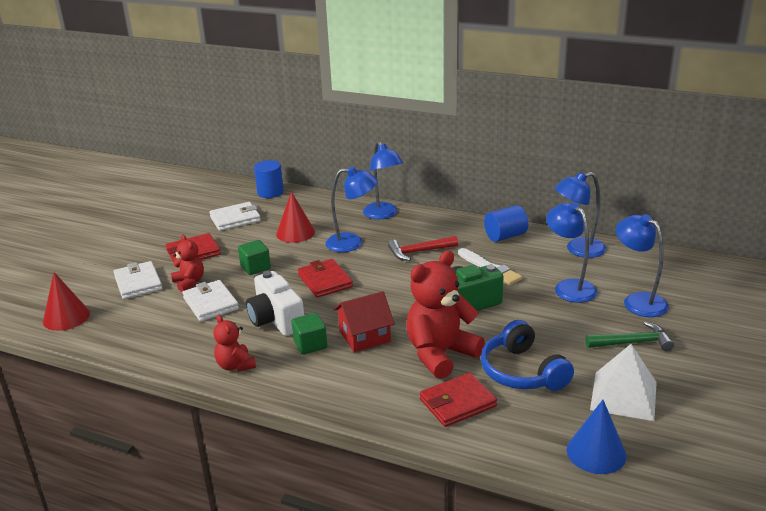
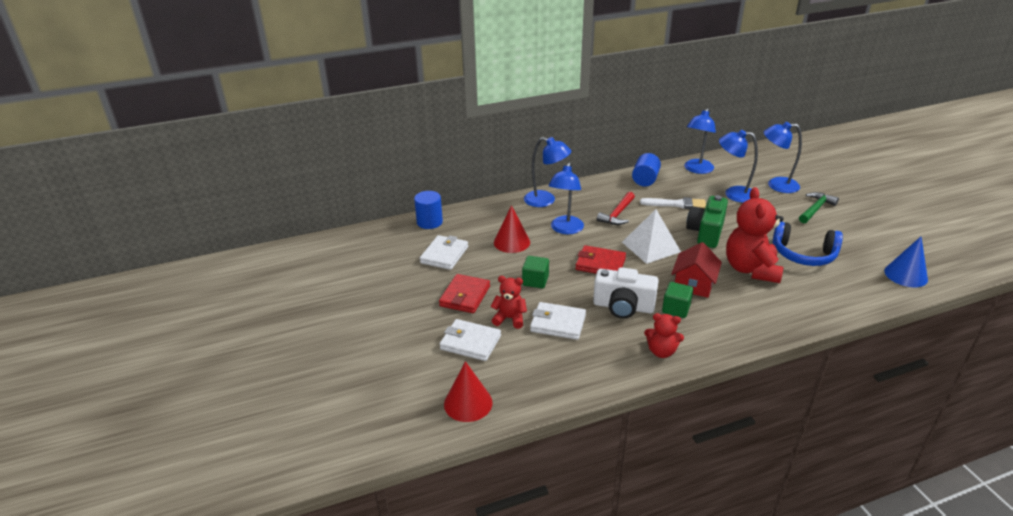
camera: 45 degrees left, 5 degrees up
(352, 243) = (565, 229): blue lamp -> blue lamp turned 150 degrees clockwise
(457, 403) = (811, 291): red wallet -> none
(623, 395) = (862, 239): white pyramid -> white pyramid (651, 247)

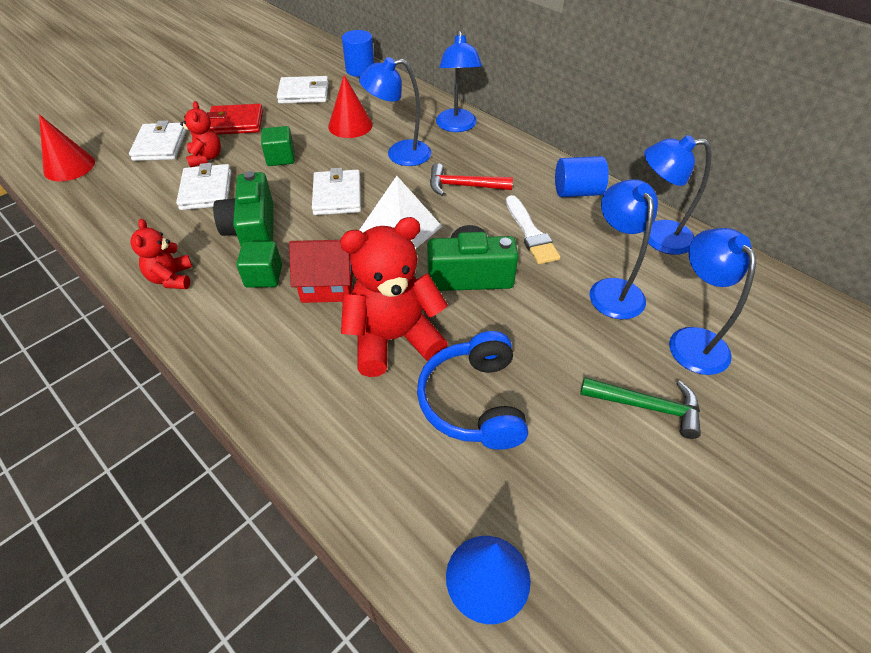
camera: 65 degrees right, 15 degrees up
(600, 264) = (337, 195): red wallet -> white wallet
(623, 307) = (253, 231): white camera -> green camera

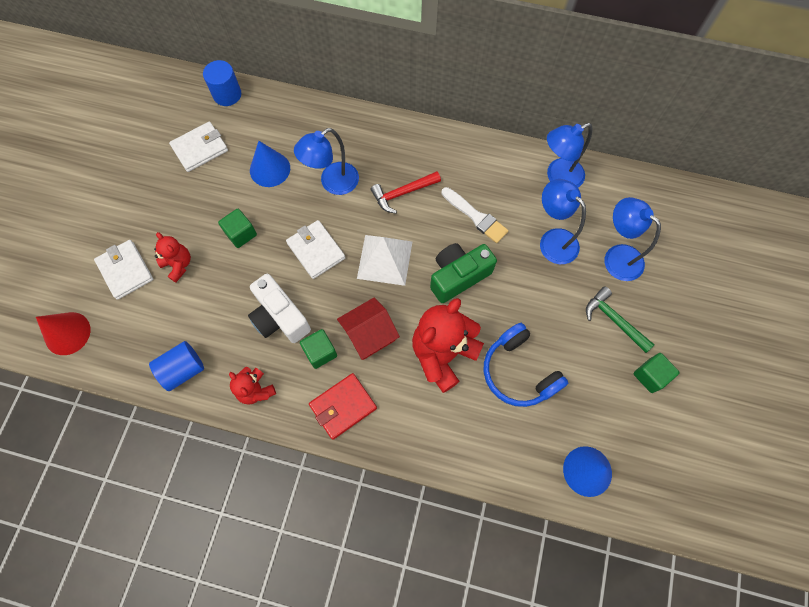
camera: 30 degrees left, 20 degrees up
(206, 190) = (209, 298): white wallet -> none
(236, 123) = (169, 213): red wallet -> red wallet (343, 406)
(253, 231) = (280, 317): green camera -> white camera
(350, 125) = (270, 169): red cone -> blue cone
(457, 126) = (356, 129): blue lamp -> none
(577, 192) = (485, 159): blue cylinder -> blue cylinder (183, 369)
(647, 406) = (613, 320): green hammer -> green hammer turned 120 degrees counterclockwise
(666, 501) = (650, 376): none -> green cube

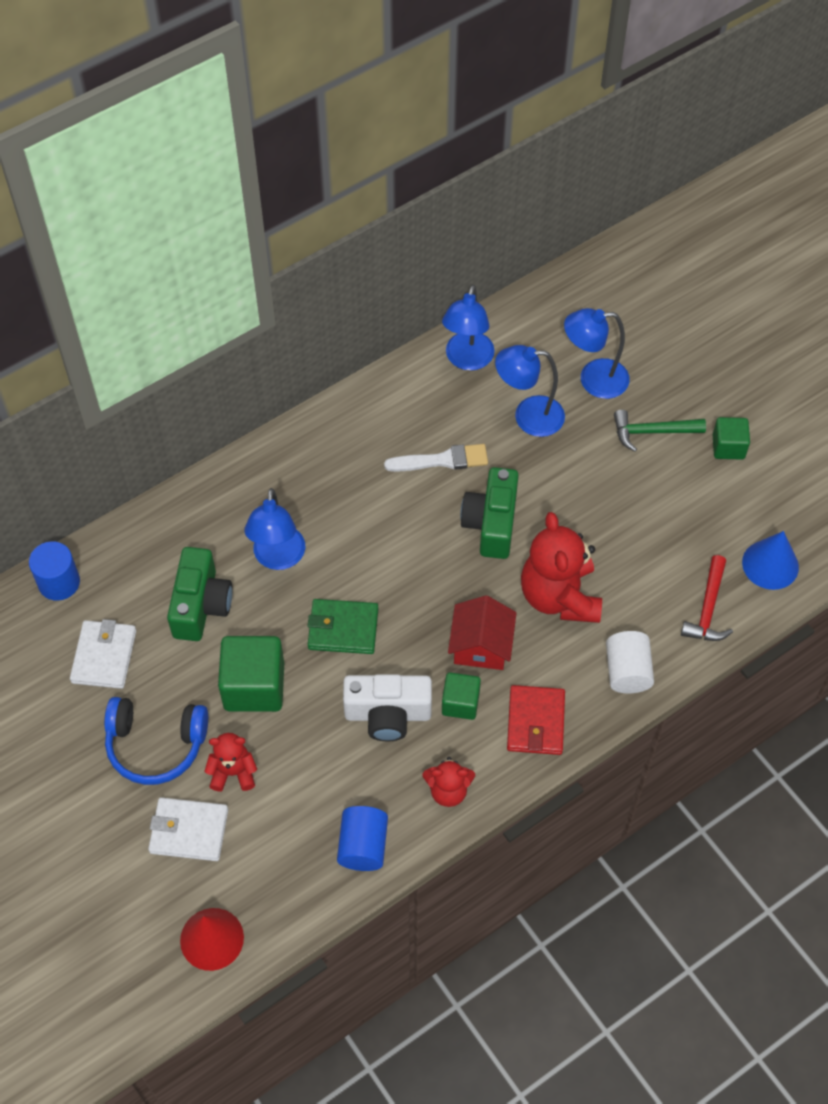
camera: 50 degrees left, 10 degrees down
(241, 234) = (254, 686): green cube -> green cube, size x1.72
(270, 169) = (201, 605): blue cone -> green camera
(316, 250) = (343, 629): white wallet -> green wallet
(384, 260) = (413, 574): white pyramid -> none
(402, 193) = (353, 504): red hammer -> red hammer (708, 609)
(425, 436) = (627, 671): none -> white cylinder
(518, 372) = (633, 547): blue headphones -> blue headphones (156, 745)

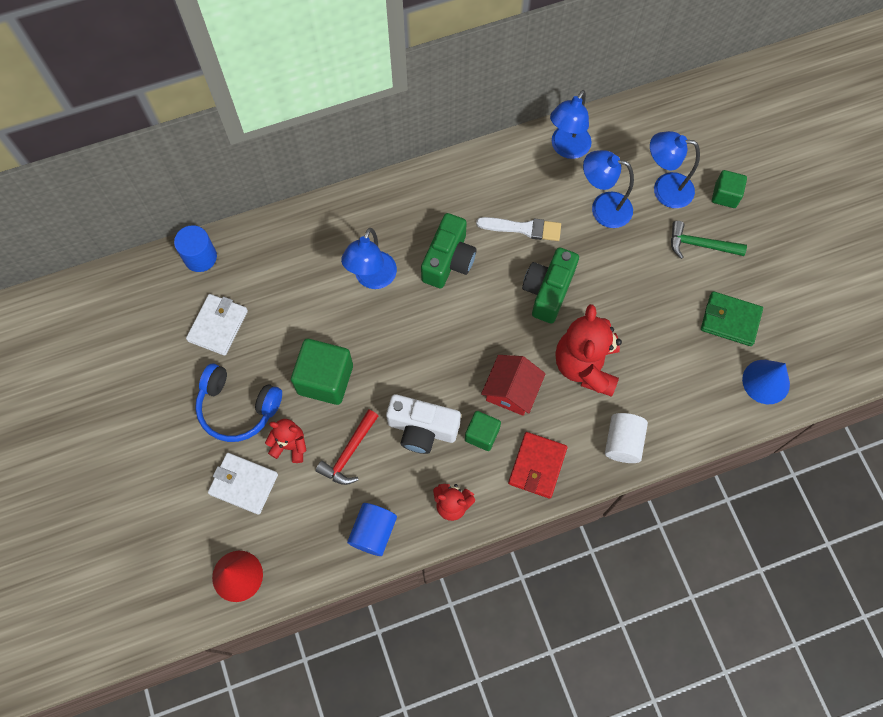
camera: 15 degrees right, 10 degrees up
(201, 605) = (302, 302): green camera -> green camera (448, 260)
(343, 629) = (407, 349): green wallet -> green wallet (730, 320)
(708, 609) = (703, 406): red hammer -> red hammer (349, 453)
(728, 447) = (759, 272): green cube -> green cube (725, 195)

